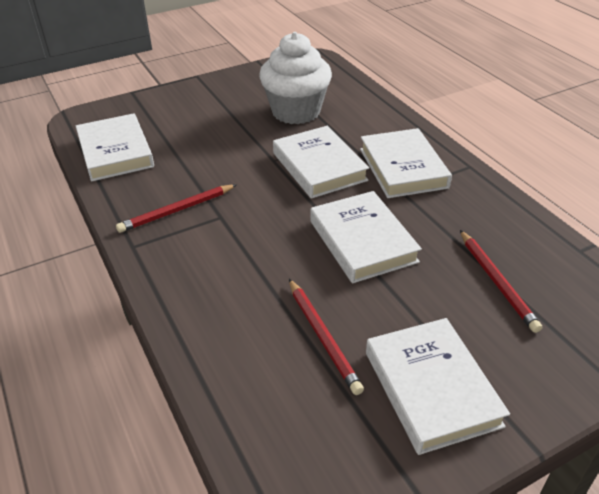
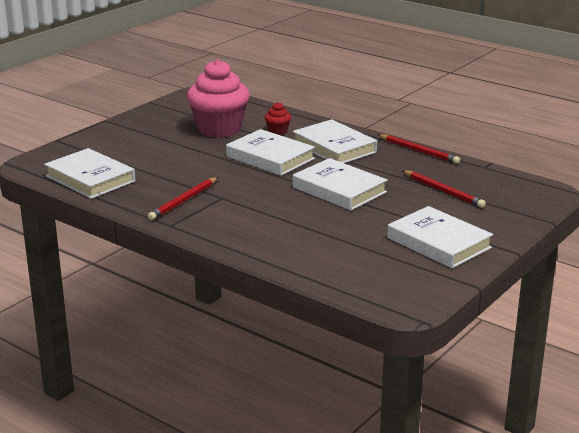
camera: 25 degrees left, 15 degrees down
(296, 112) = (219, 129): white cupcake -> pink cupcake
(322, 337) = (353, 237): red pencil -> red pencil (418, 151)
(355, 129) = (278, 131): none -> red cupcake

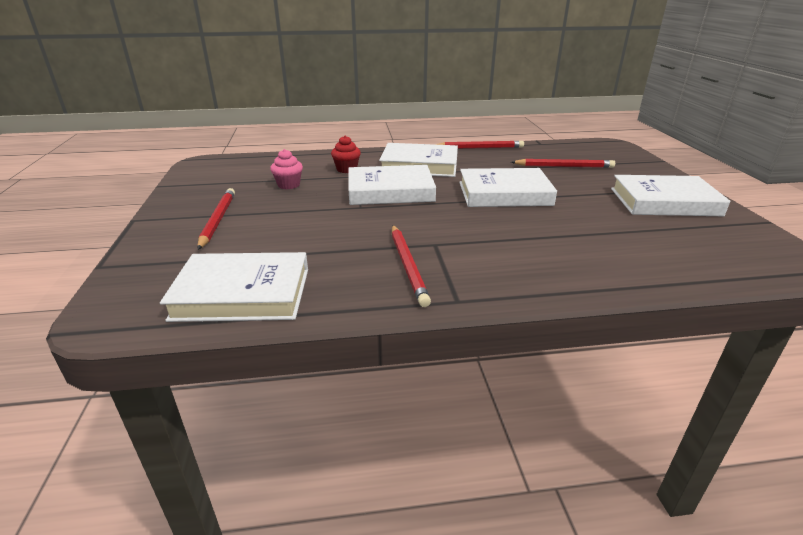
camera: 45 degrees left, 5 degrees up
(142, 137) = (218, 220): none -> red pencil
(219, 129) = (288, 185): pink cupcake -> pink cupcake, size x0.43

